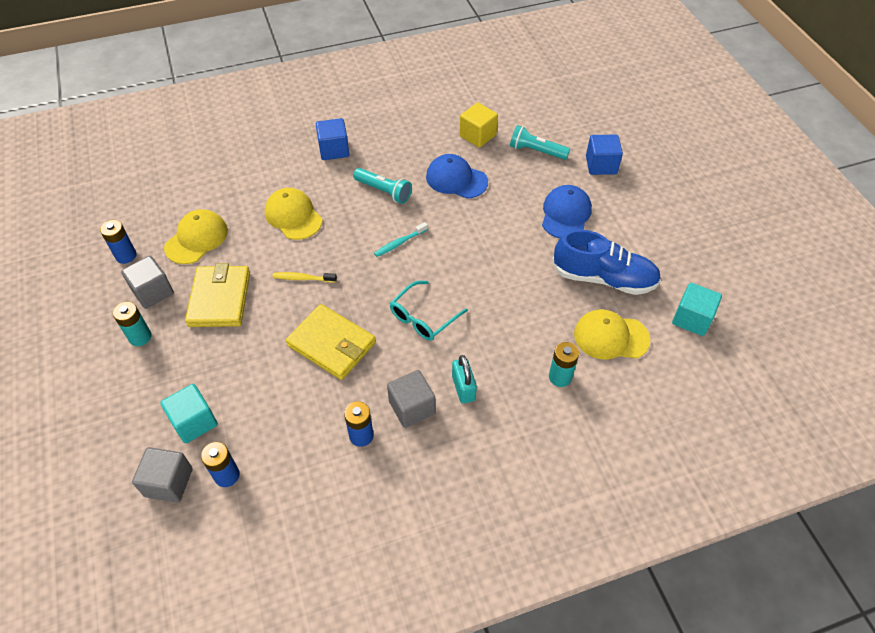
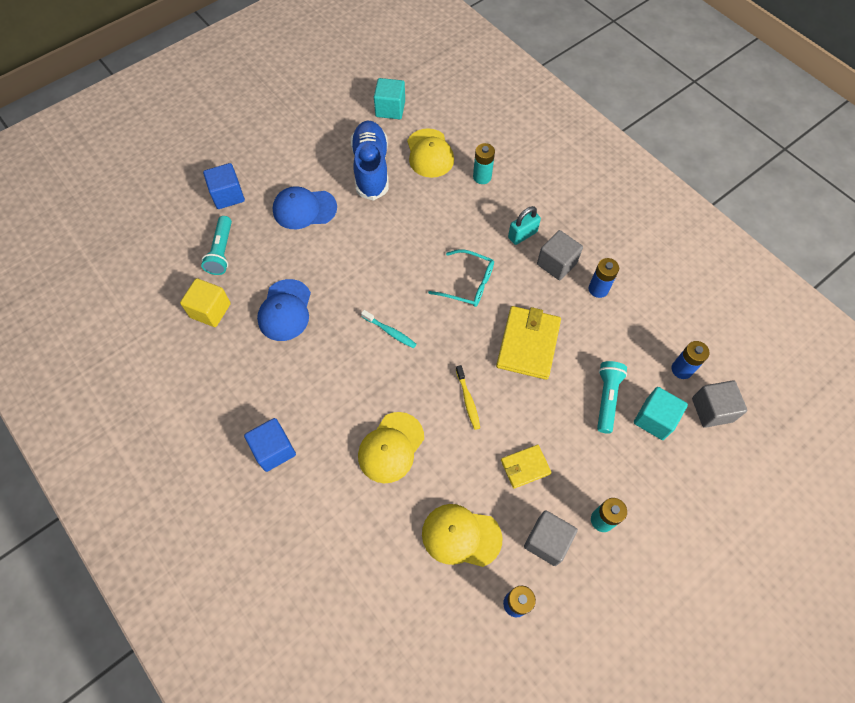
camera: 110 degrees left, 10 degrees up
(220, 299) = (525, 467): yellow wallet -> yellow wallet, size x0.56
(384, 191) = (324, 372): turquoise flashlight -> turquoise flashlight (606, 398)

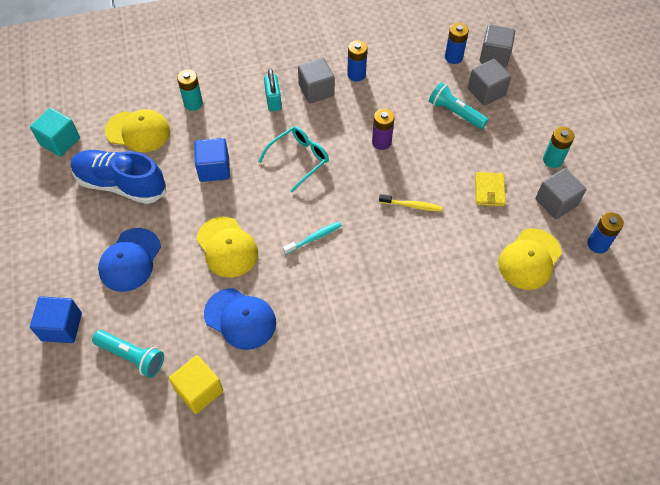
camera: 65 degrees left, 5 degrees down
(274, 450) = (387, 380): blue cube -> blue cube (214, 169)
(391, 447) = (429, 280): yellow cap -> yellow cap (227, 247)
(528, 344) = (381, 142): yellow wallet -> purple battery
(654, 419) = (486, 92): turquoise cube -> grey cube

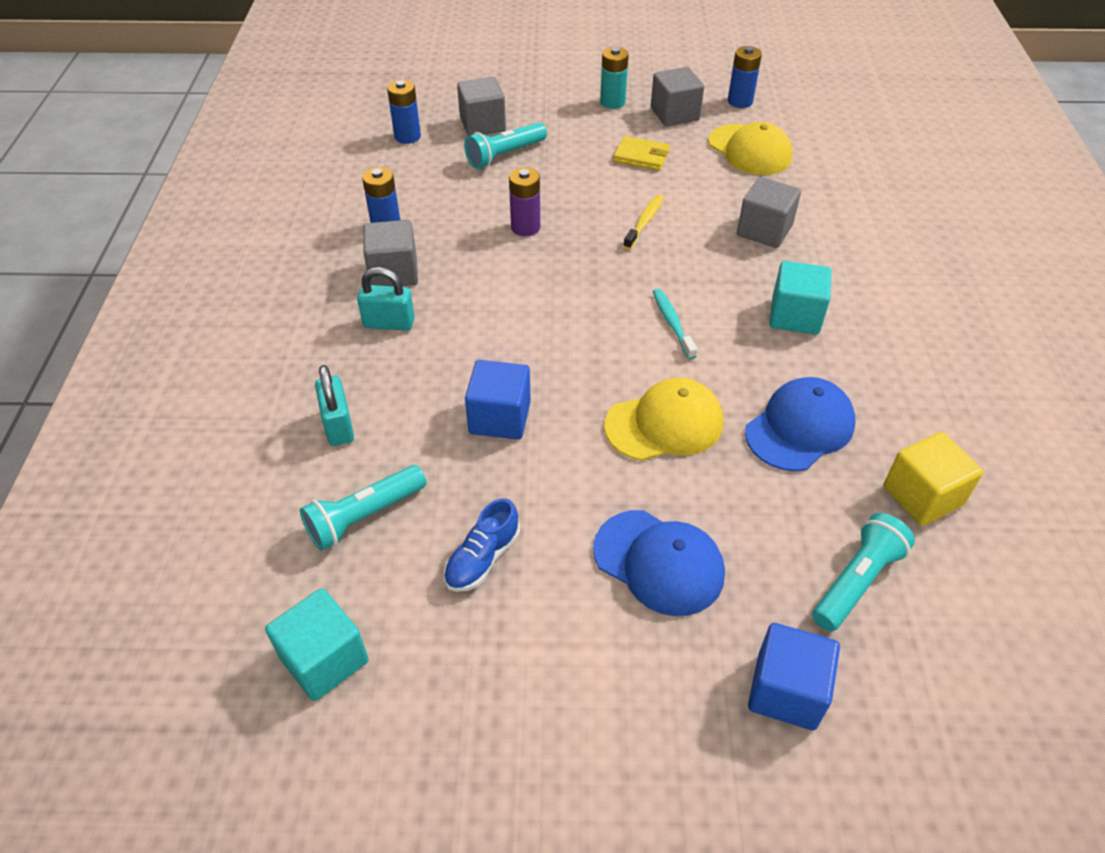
camera: 75 degrees left, 10 degrees down
(121, 184) = (482, 558): blue shoe -> blue shoe, size x0.51
(138, 131) = (364, 516): yellow cap -> turquoise flashlight
(193, 103) = (339, 425): turquoise battery -> turquoise padlock
(298, 160) = (522, 315): turquoise glasses -> none
(342, 307) = (795, 316): none -> turquoise cube
(494, 56) = (425, 105): grey cube -> grey cube (764, 231)

